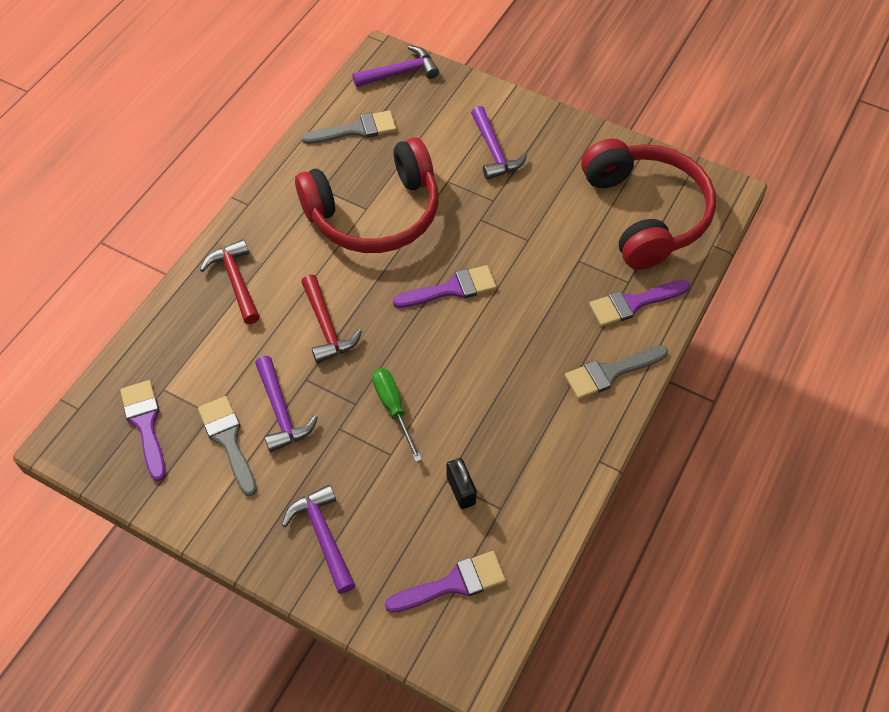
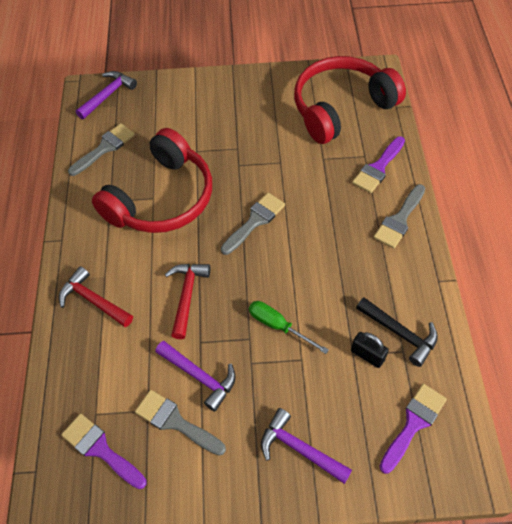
camera: 30 degrees left, 0 degrees up
(326, 327) = (187, 296): red hammer -> red hammer turned 120 degrees counterclockwise
(452, 289) = (255, 221): purple brush -> grey brush
(494, 151) = (213, 116): purple hammer -> none
(512, 489) = (400, 333): none -> black hammer
(646, 213) = (341, 107): red headphones -> red headphones turned 75 degrees counterclockwise

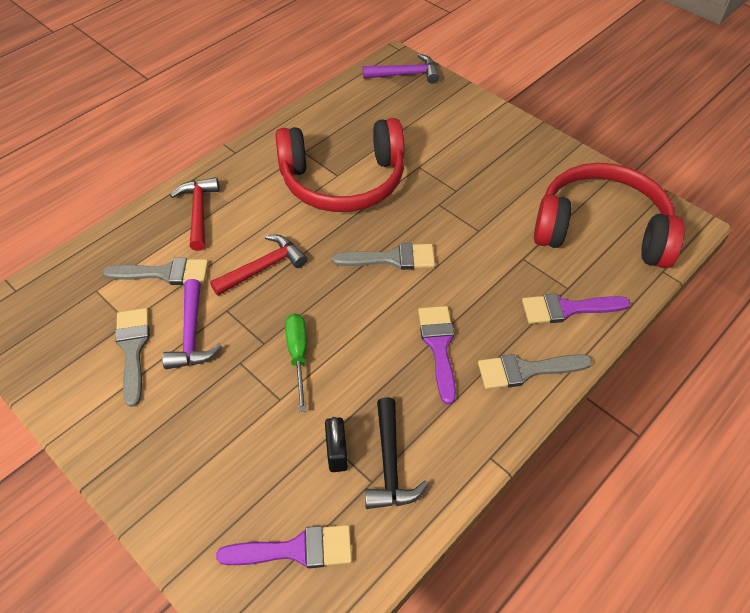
camera: 45 degrees right, 5 degrees down
(101, 449) = (66, 317): purple brush -> purple brush (439, 346)
(105, 148) = (351, 111): grey brush -> grey brush (164, 273)
(299, 449) = (184, 464): purple hammer -> none

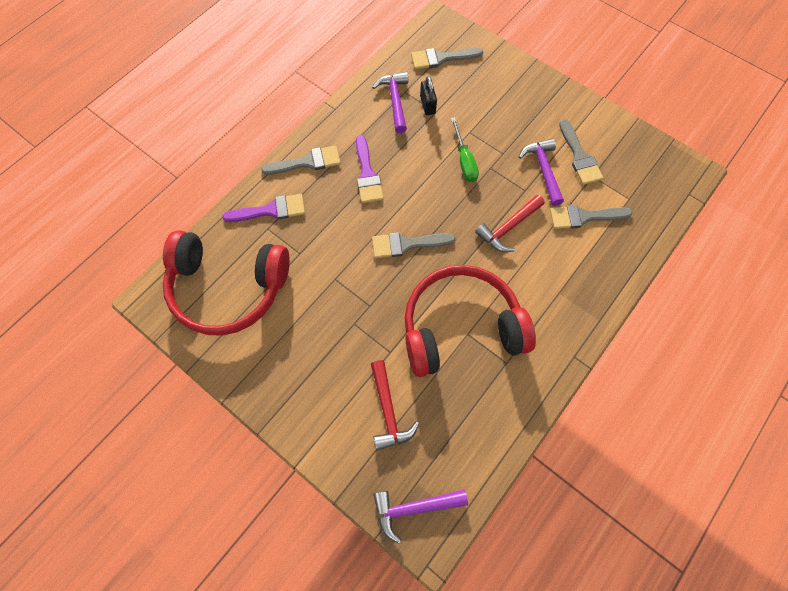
camera: 175 degrees right, 15 degrees up
(199, 212) = (581, 279): red hammer -> red hammer (388, 411)
(296, 550) = (441, 58): purple brush -> grey brush
(390, 464) = (395, 101): black hammer -> purple hammer

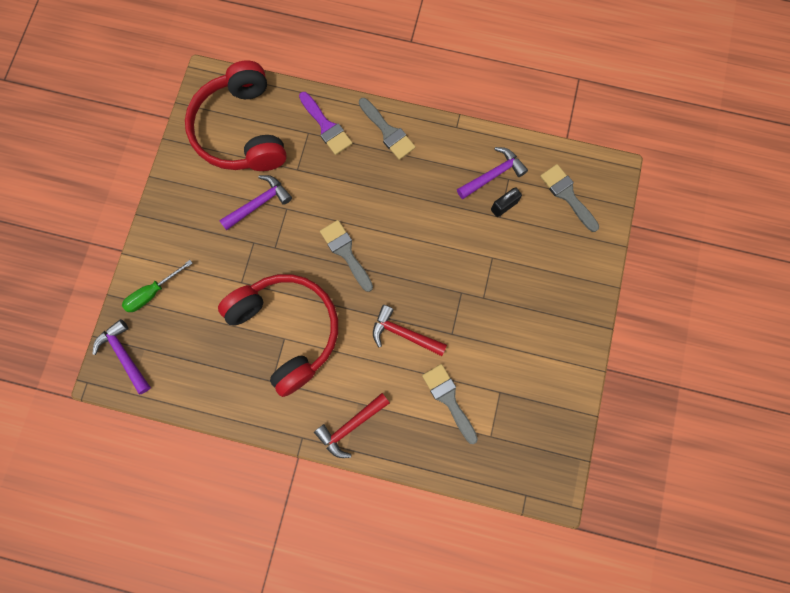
camera: 65 degrees right, 10 degrees up
(367, 174) = (400, 187): purple brush -> none
(388, 411) = (191, 302): red hammer -> red hammer (350, 426)
(464, 161) = (457, 266): green screwdriver -> green screwdriver (153, 292)
(543, 170) = (483, 342): purple hammer -> purple hammer (259, 203)
(579, 156) = (516, 371): grey brush -> none

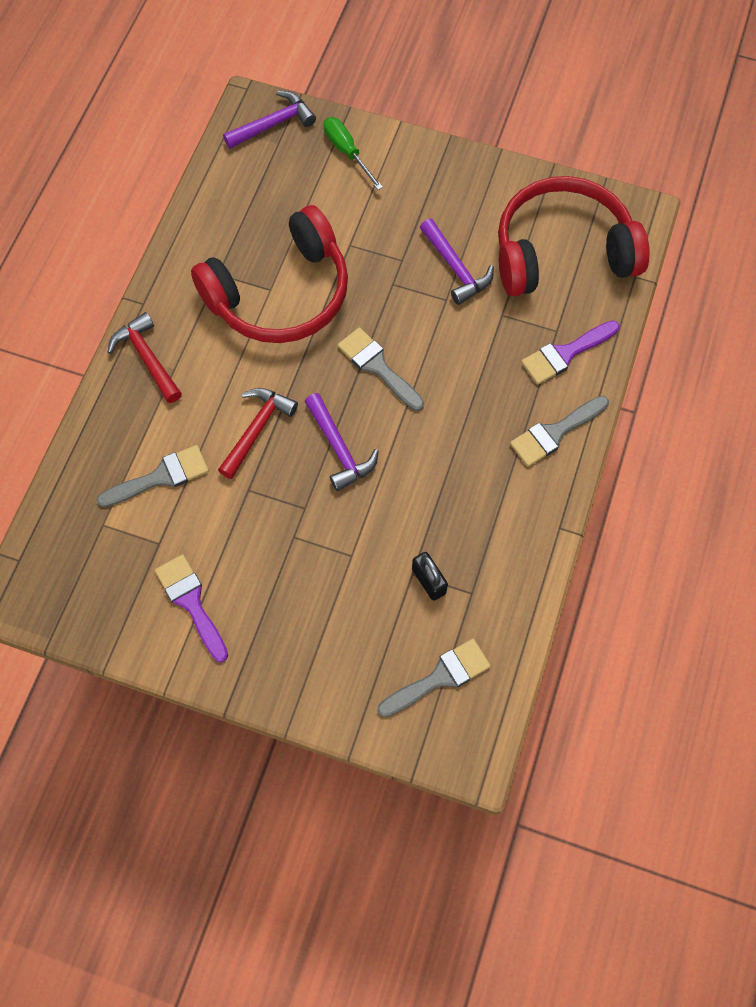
camera: 95 degrees right, 10 degrees down
(346, 252) = (378, 367): grey brush -> grey brush turned 105 degrees counterclockwise
(493, 175) = (479, 571): purple hammer -> purple hammer (339, 449)
(540, 362) = (191, 602): none -> purple brush

